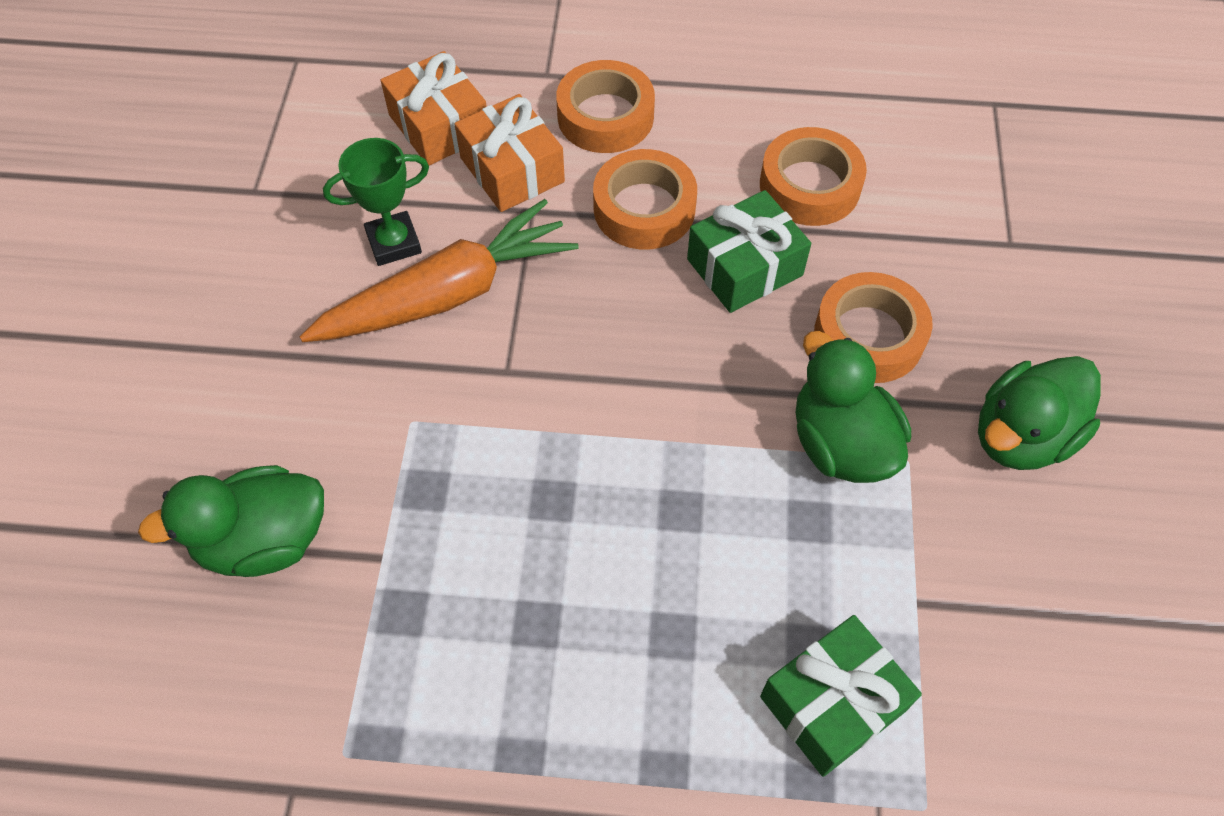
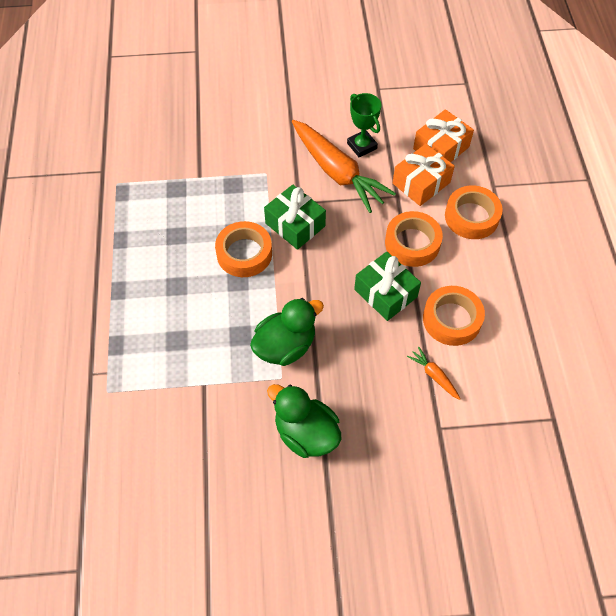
camera: 80 degrees right, 0 degrees up
(264, 540) = (201, 137): green duck -> none
(832, 703) = (151, 351): green gift -> green gift (295, 224)
(868, 336) = (354, 355): orange tape -> orange tape (244, 253)
(915, 231) = (434, 375): none -> orange carrot

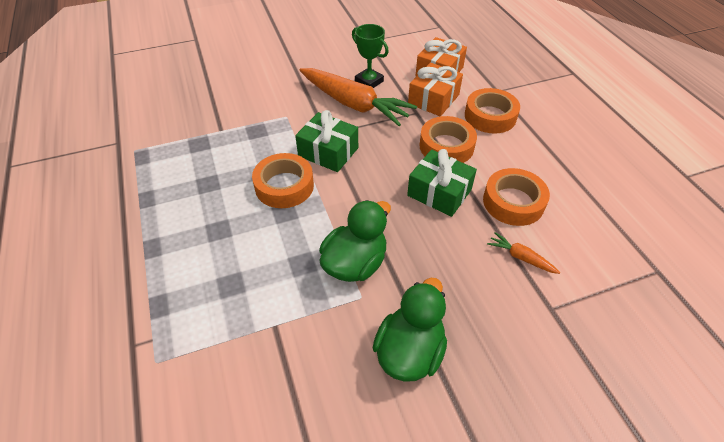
camera: 15 degrees left, 10 degrees down
(306, 433) = (409, 351): green duck -> green duck turned 90 degrees clockwise

